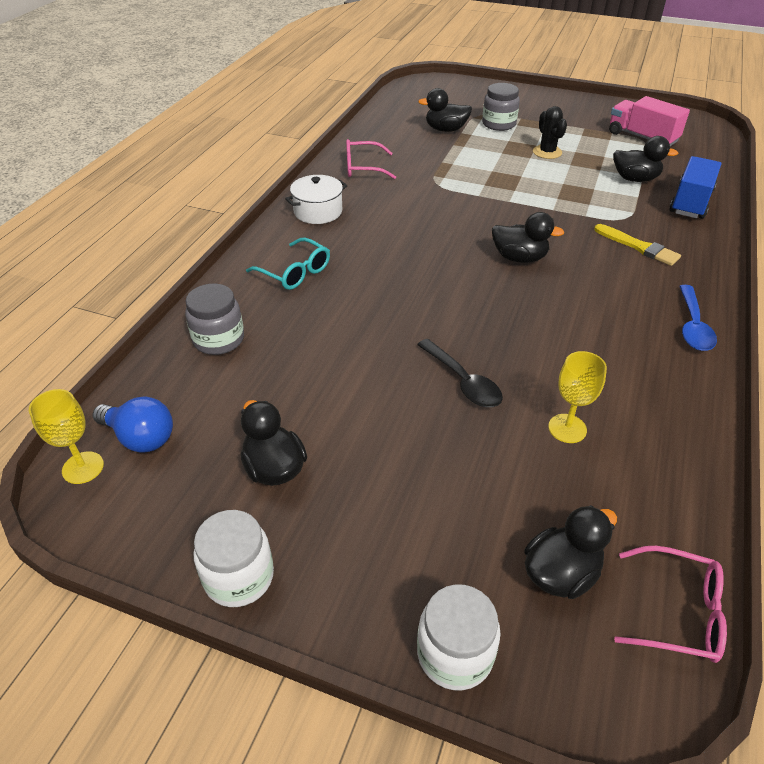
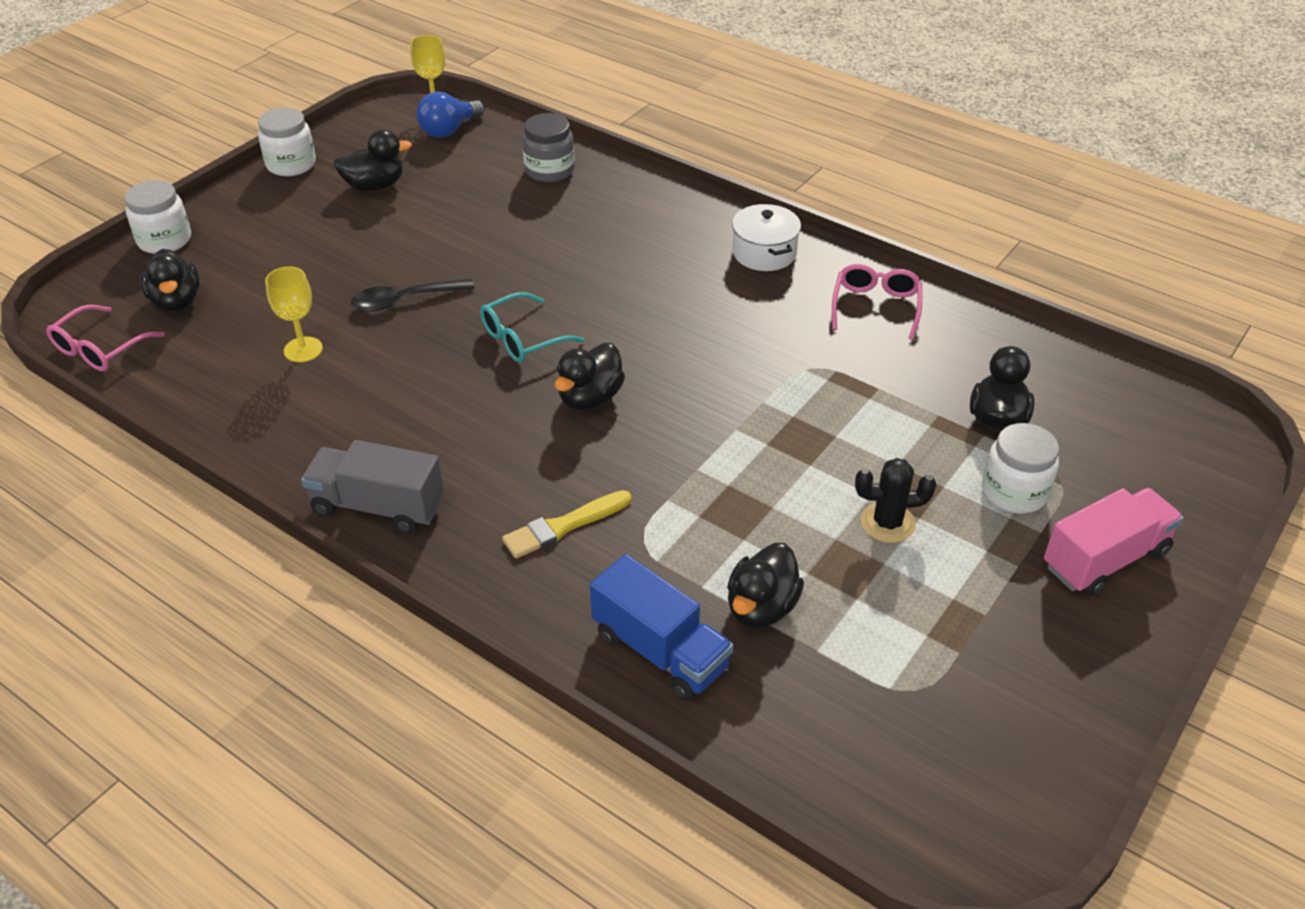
camera: 105 degrees right, 0 degrees up
(295, 272) = (639, 223): turquoise glasses -> turquoise glasses (522, 339)
(498, 124) = (1014, 492): grey jar -> white jar
(642, 137) = (927, 693): pink truck -> pink truck (1105, 559)
(693, 326) = (378, 506): blue spoon -> grey truck

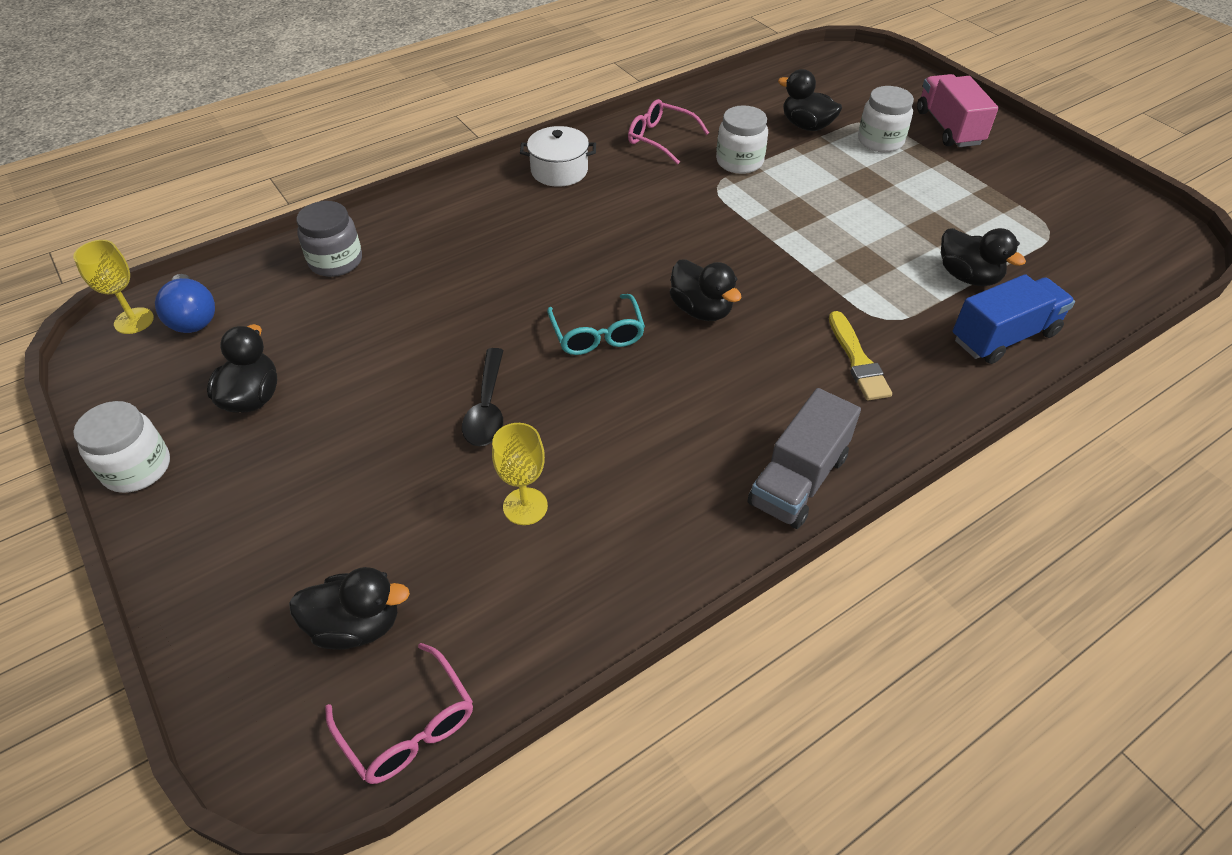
camera: 70 degrees left, 5 degrees up
(165, 240) = (204, 628): white jar -> white jar (739, 162)
(887, 523) = (896, 199): black cactus -> none

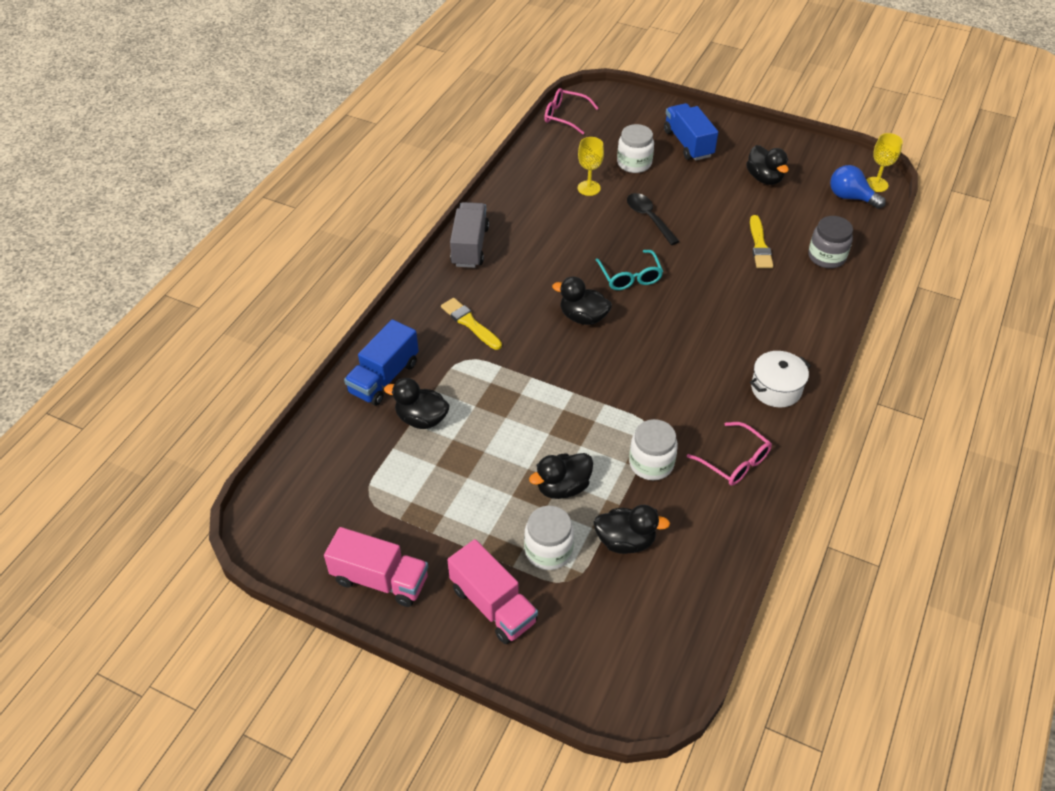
camera: 150 degrees right, 0 degrees up
(137, 468) = (770, 137): white jar -> white jar (634, 163)
(272, 522) = (688, 143): none -> blue truck
(356, 625) = (614, 130): black duck -> black duck (563, 487)
(392, 306) = (759, 245): none -> yellow brush
(597, 334) = (630, 277): turquoise glasses -> turquoise glasses turned 150 degrees counterclockwise
(660, 138) = (734, 461): pink glasses -> pink glasses turned 45 degrees clockwise
(1050, 171) = (380, 579): none -> pink truck

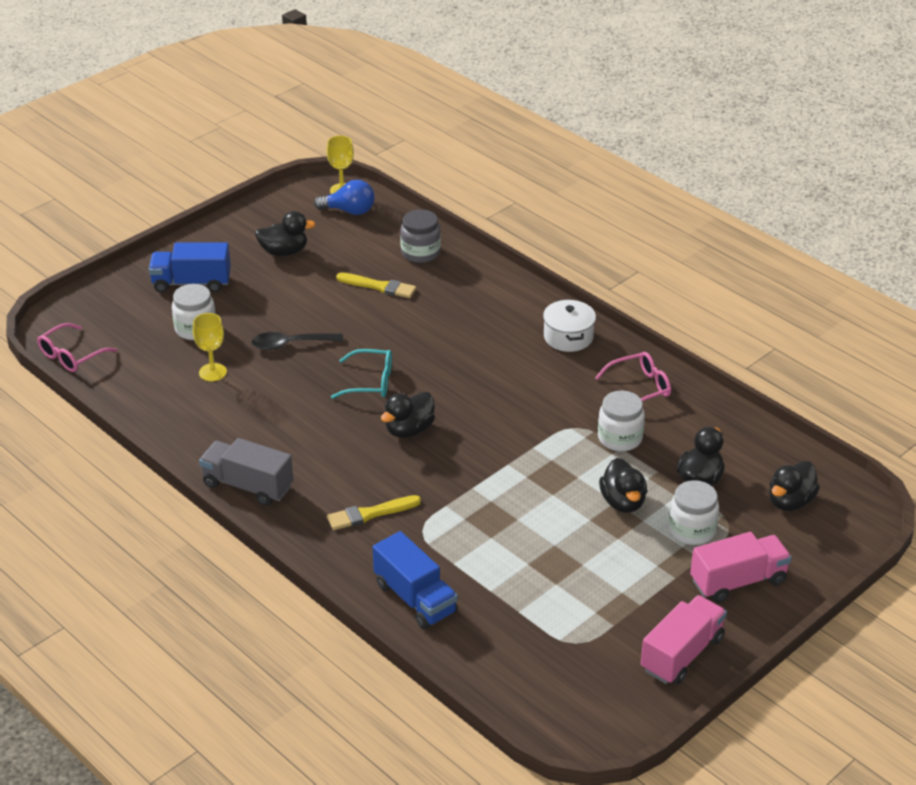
camera: 70 degrees left, 10 degrees down
(421, 419) = (489, 581): black duck -> black duck (790, 502)
(850, 197) = (349, 211): blue light bulb -> blue light bulb turned 135 degrees counterclockwise

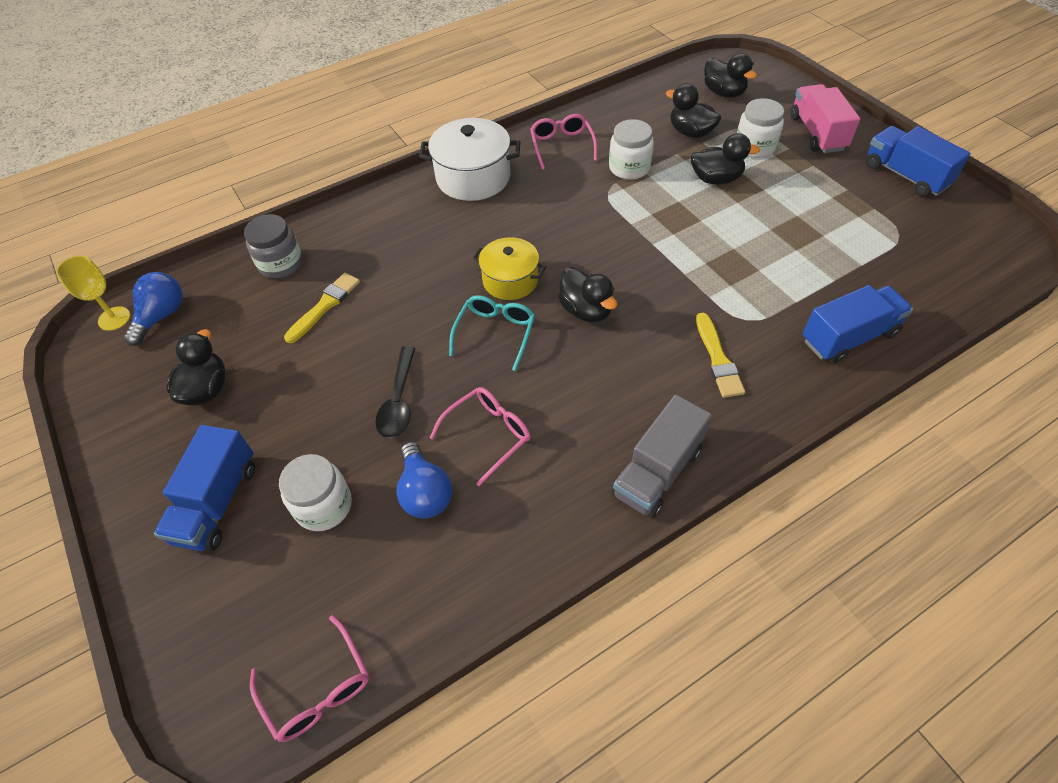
camera: 75 degrees left, 15 degrees up
(212, 372) = (425, 492): yellow goblet -> blue light bulb
(267, 394) = (488, 434): none -> pink glasses
(434, 381) = (510, 280): none -> yellow pot
(568, 337) = (473, 177): white pot -> white pot, size x1.52
(682, 654) = (905, 175): pink truck -> blue truck

